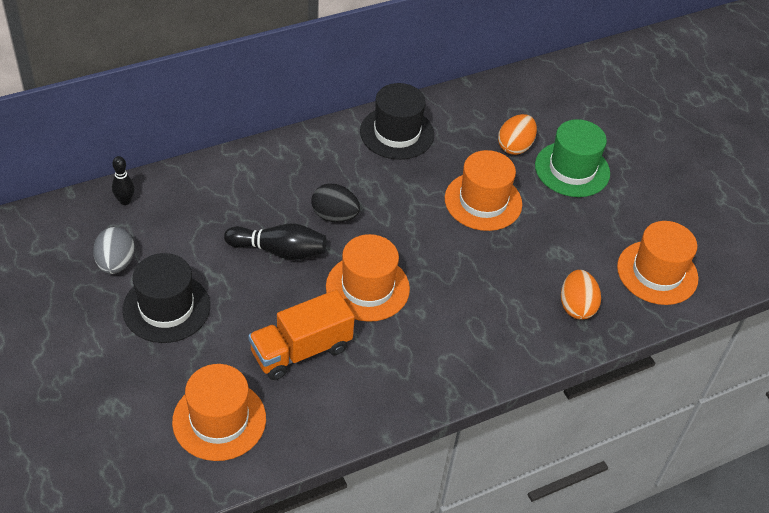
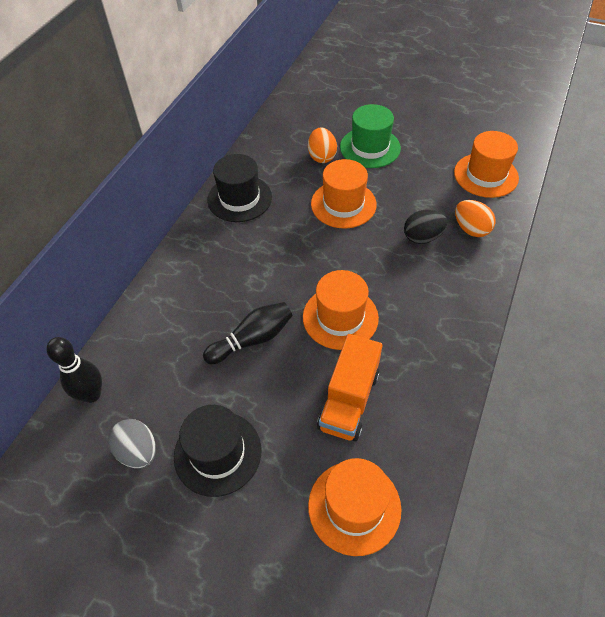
camera: 35 degrees left, 5 degrees up
(125, 201) = (92, 394): black bowling pin -> black bowling pin, size x1.62
(334, 216) = (262, 285): black egg -> black egg (422, 237)

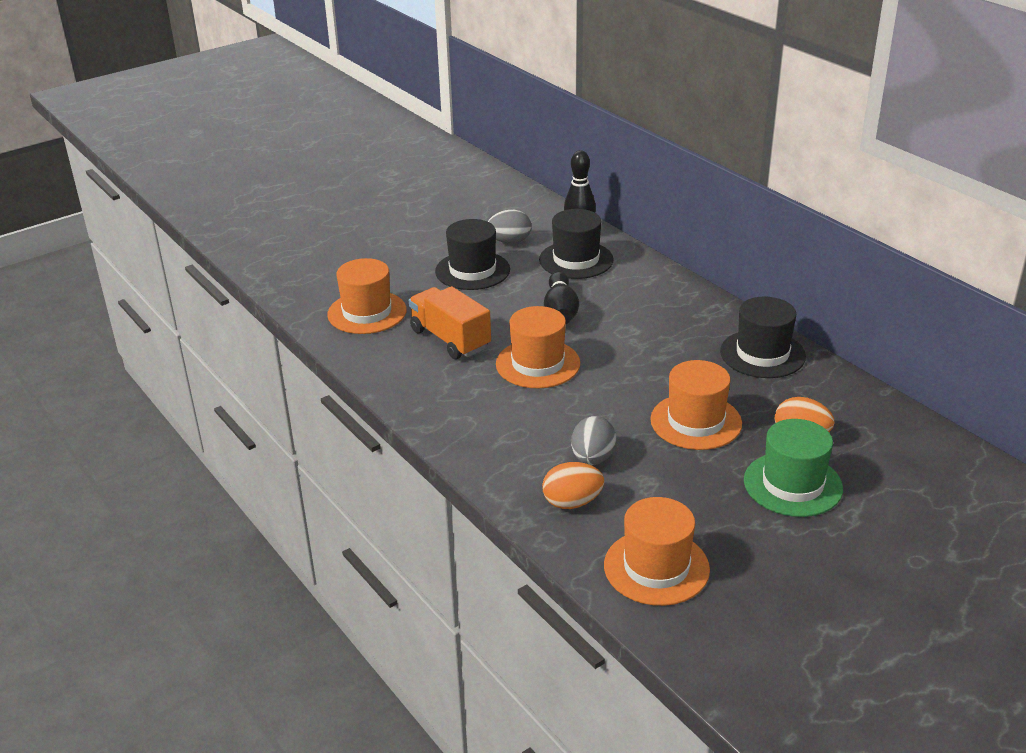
camera: 120 degrees right, 20 degrees down
(152, 370) = (576, 260): none -> black hat
(422, 237) = (592, 458): black egg -> grey egg

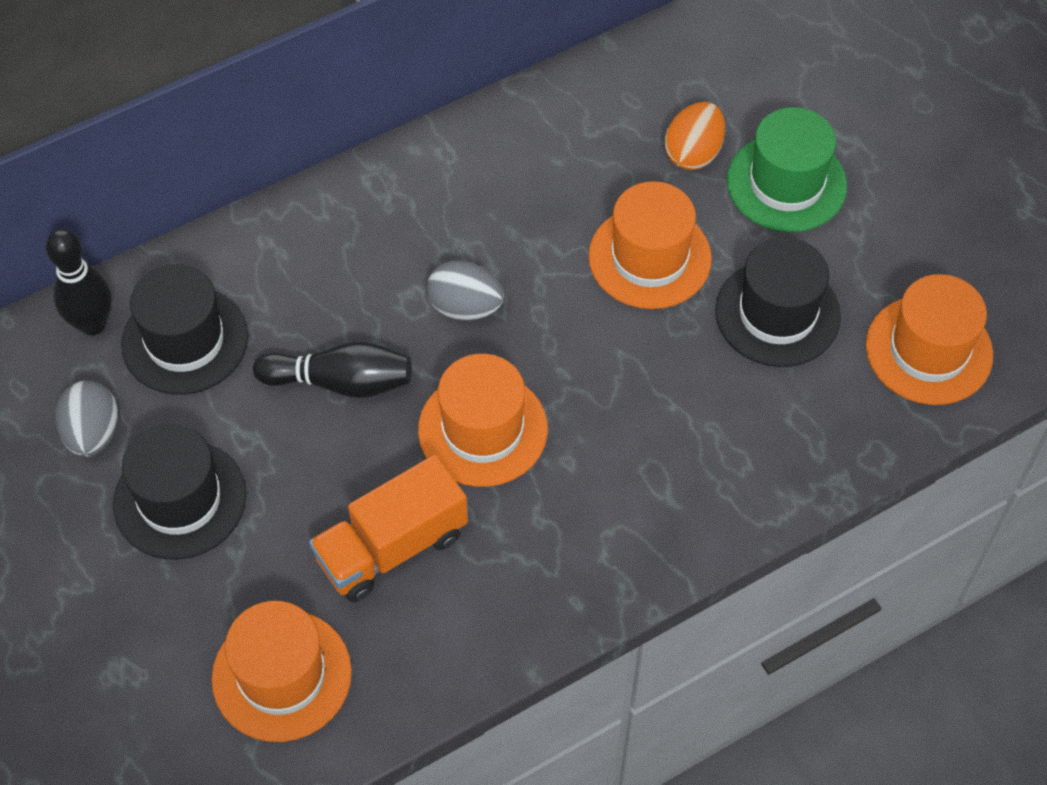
camera: 85 degrees left, 25 degrees up
(572, 502) = (806, 423): orange egg -> none
(592, 458) = (717, 388): grey egg -> grey egg (465, 307)
(762, 354) = (504, 151): black hat -> black hat (777, 313)

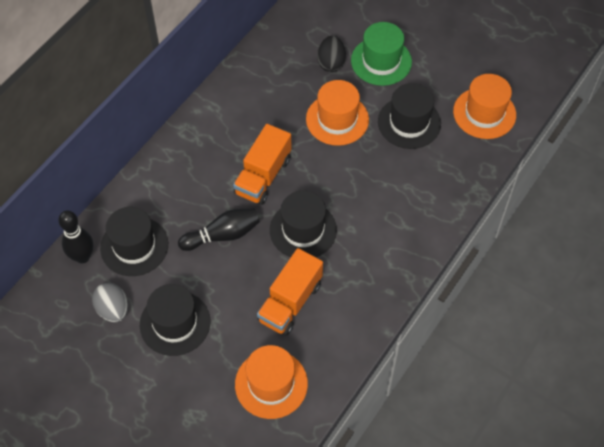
camera: 25 degrees left, 0 degrees up
(465, 307) = (263, 176): grey egg -> orange truck
(483, 429) = (303, 230): orange hat -> black hat
(693, 153) = (331, 63): orange egg -> black egg

